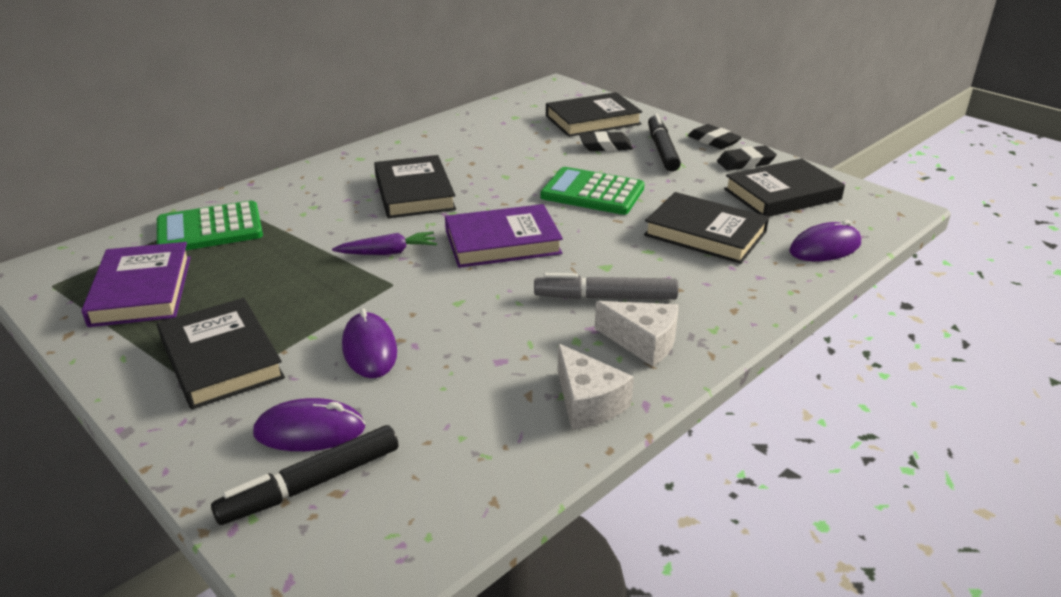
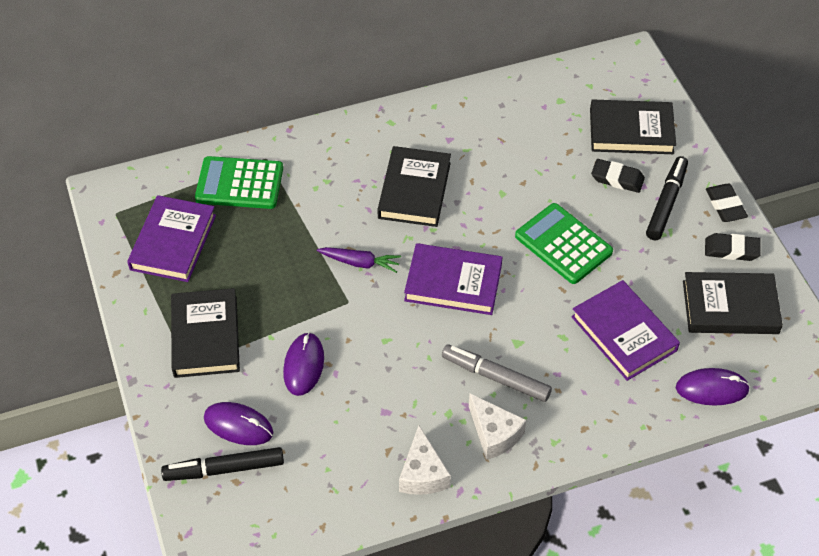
camera: 25 degrees right, 20 degrees up
(705, 234) = (623, 333): black book -> purple book

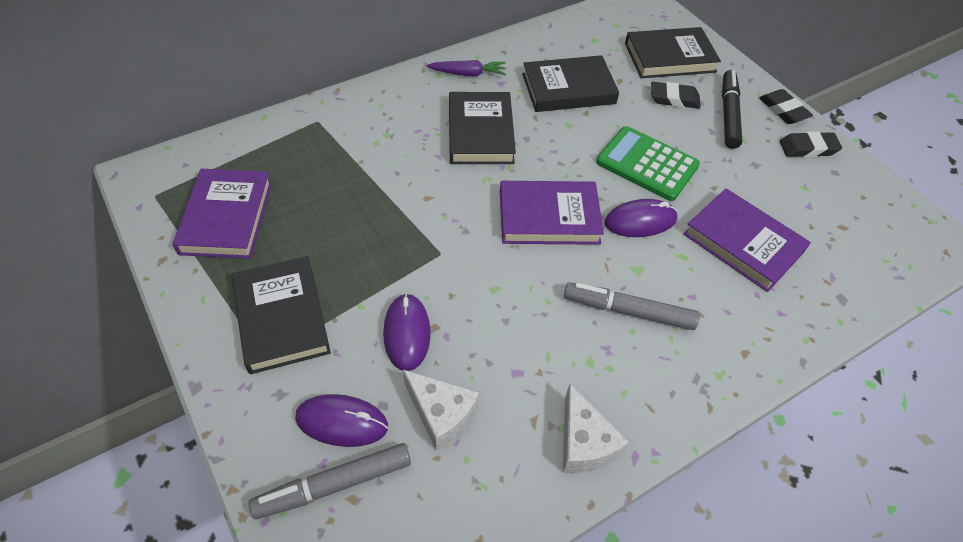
camera: 15 degrees left, 0 degrees up
(224, 469) = (334, 485): black marker -> grey marker
(239, 183) = (293, 148): green calculator -> none
(360, 263) = (443, 210): purple carrot -> purple carrot (468, 74)
(494, 434) = (650, 377): white cheese -> white cheese (441, 414)
(712, 389) = (856, 286): purple mouse -> purple mouse (640, 221)
(730, 307) = (833, 201): black book -> black book (568, 89)

